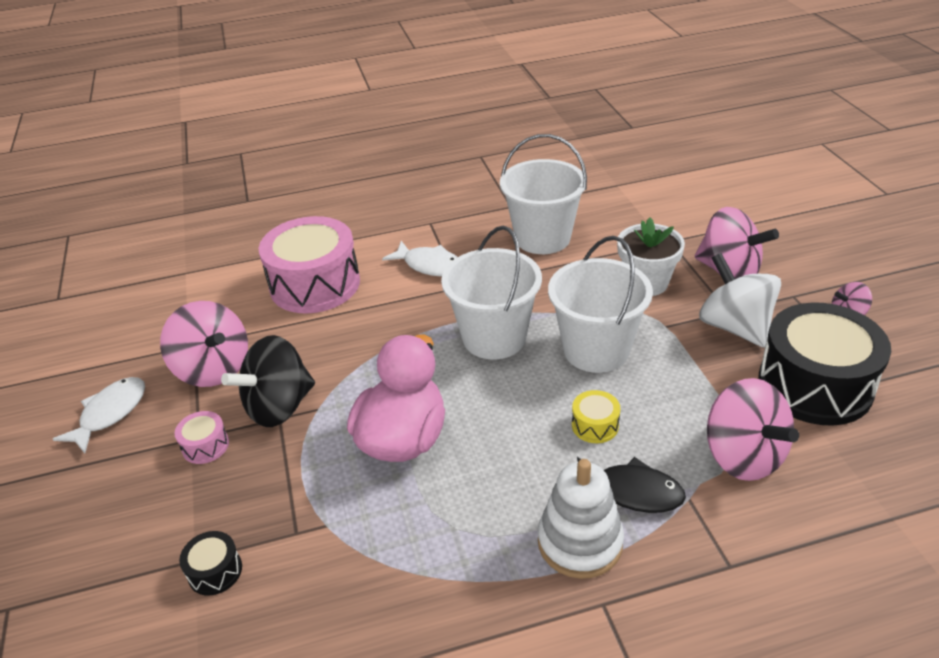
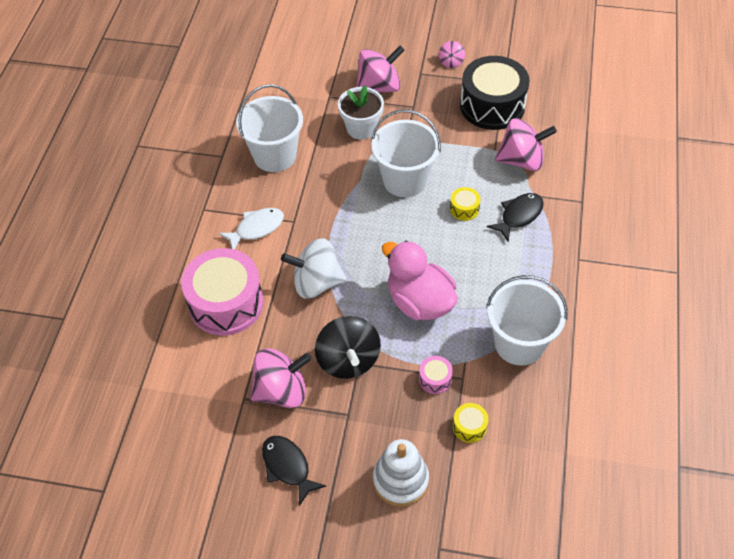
camera: 65 degrees left, 15 degrees up
(110, 413) = (288, 467): white fish -> black fish
(205, 446) = (359, 411): pink drum -> pink drum (435, 379)
(215, 571) = (469, 427): black drum -> yellow drum
(494, 337) = (359, 223): white bucket -> white bucket (519, 343)
(580, 542) = (538, 251): white stacking toy -> white stacking toy (400, 480)
(734, 327) = (428, 111): white spinning top -> white spinning top (316, 283)

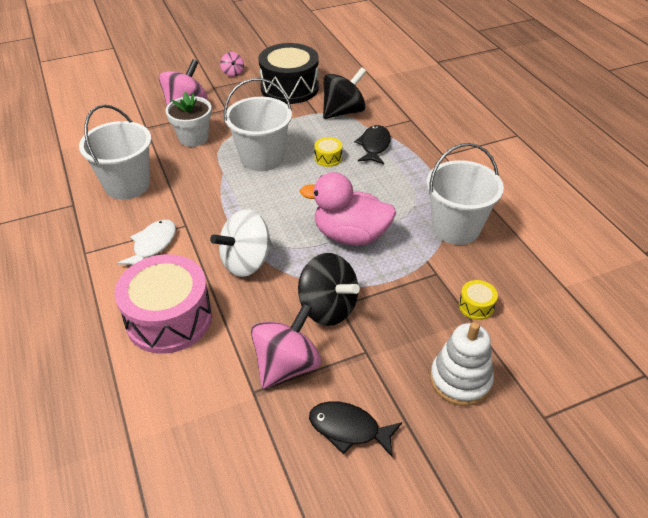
camera: 35 degrees left, 10 degrees down
(435, 379) = (415, 285): pink drum -> none
(521, 160) = (343, 112): pink spinning top -> black spinning top

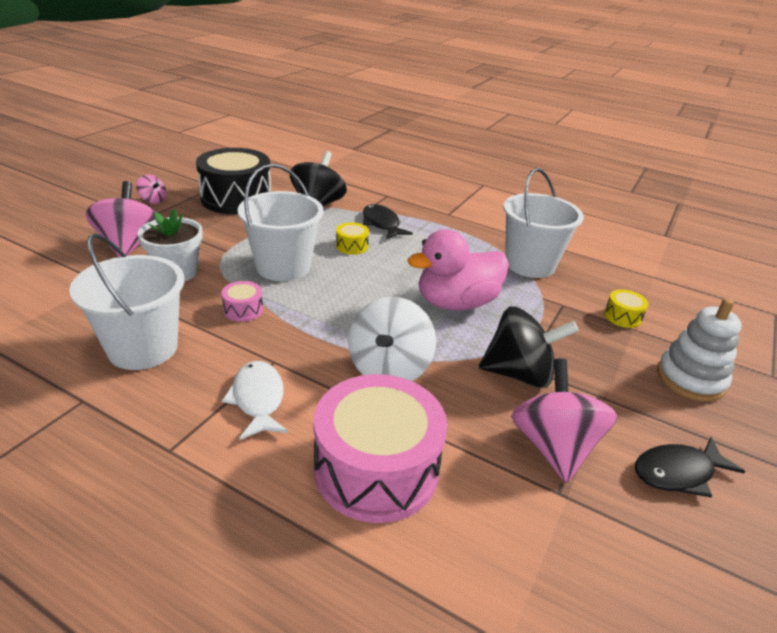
camera: 40 degrees left, 10 degrees down
(204, 181) = (243, 310): none -> pink drum

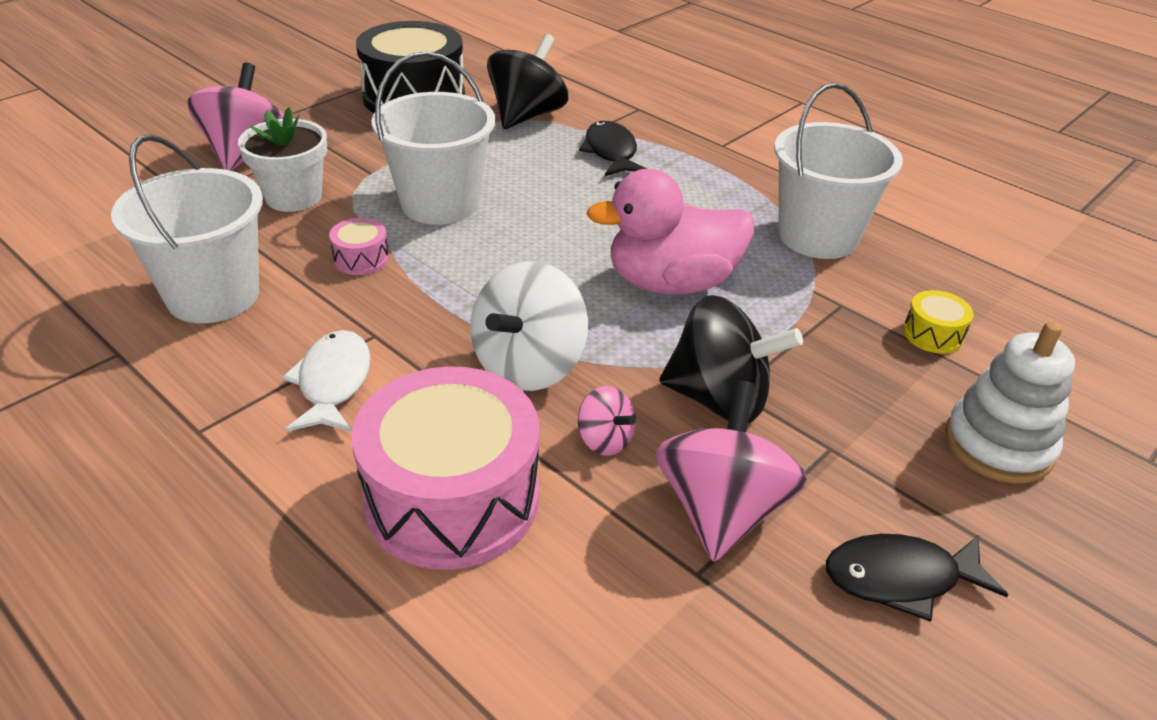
camera: 15 degrees right, 5 degrees up
(153, 200) = (299, 91): pink spinning top -> pink spinning top (605, 440)
(352, 246) = (551, 182): yellow drum -> none

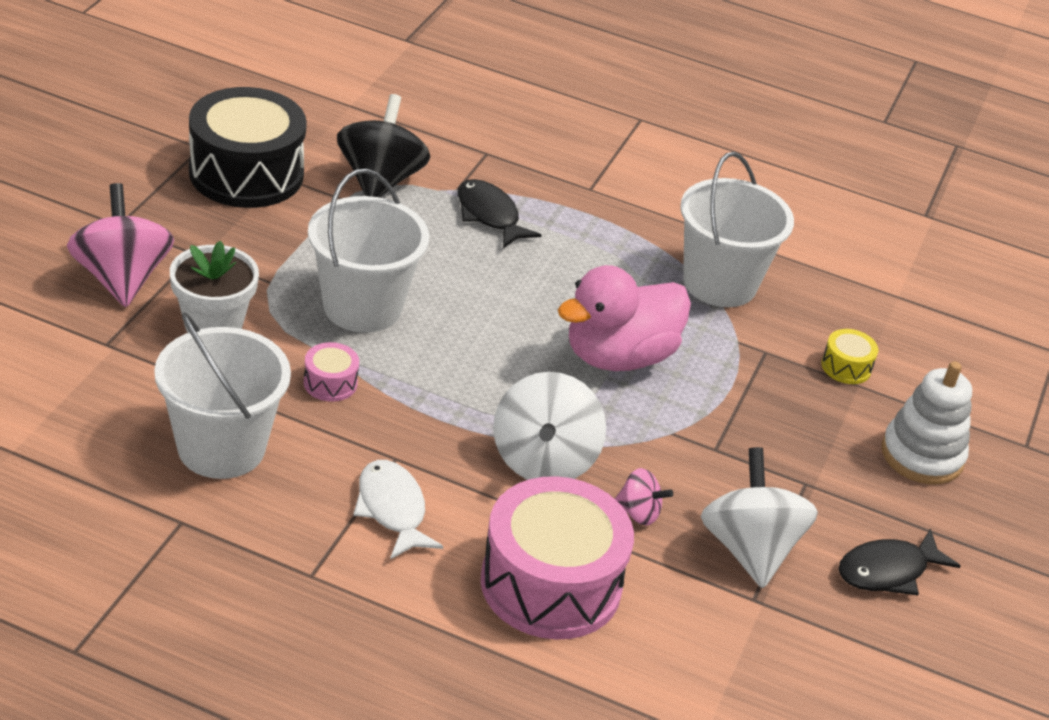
camera: 25 degrees left, 0 degrees up
(719, 399) = (707, 459): black spinning top -> none
(721, 510) = (749, 549): pink spinning top -> white spinning top

